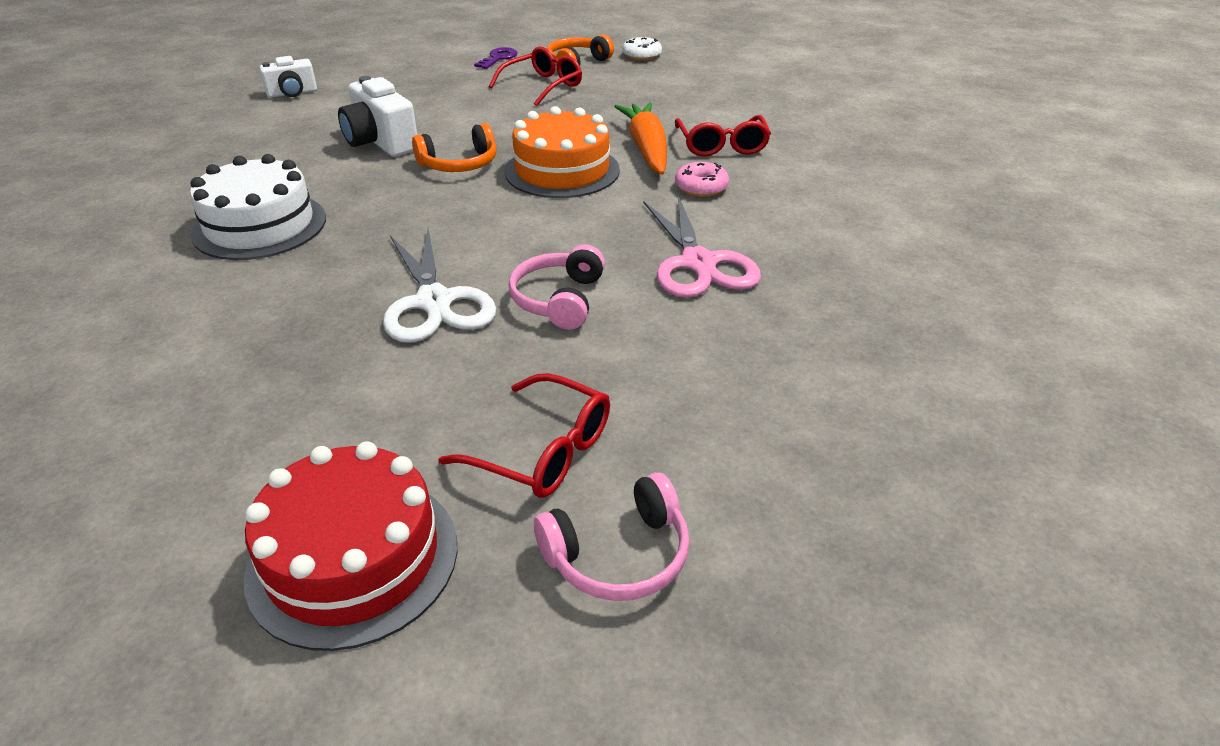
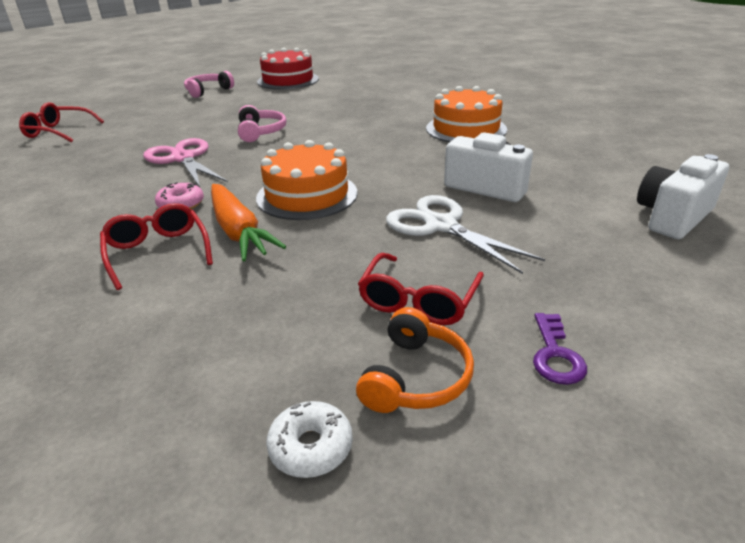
camera: 160 degrees right, 5 degrees down
(260, 226) = (466, 129): white cake -> orange cake
(292, 93) = (672, 217): white camera -> white camera, size x1.56
(434, 302) = (324, 121): white scissors -> white scissors (441, 226)
(459, 164) = (396, 183): orange headphones -> none
(543, 451) = (242, 100): red glasses -> red glasses (58, 131)

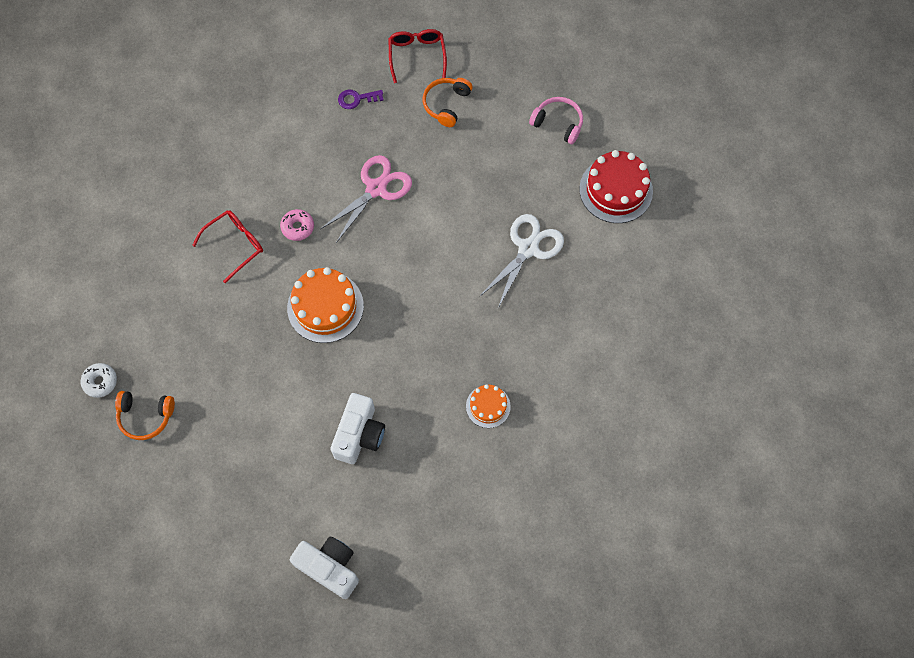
camera: 75 degrees right, 35 degrees up
(131, 124) = (446, 104): none -> orange headphones
(238, 231) = (266, 281): orange carrot -> none
(261, 132) = (446, 225): pink headphones -> none
(418, 300) = (206, 408): red glasses -> none
(441, 226) = (293, 408): white scissors -> white scissors (528, 248)
(466, 129) = (488, 406): orange cake -> orange cake, size x0.57
(555, 355) = (169, 481): purple key -> purple key (357, 99)

